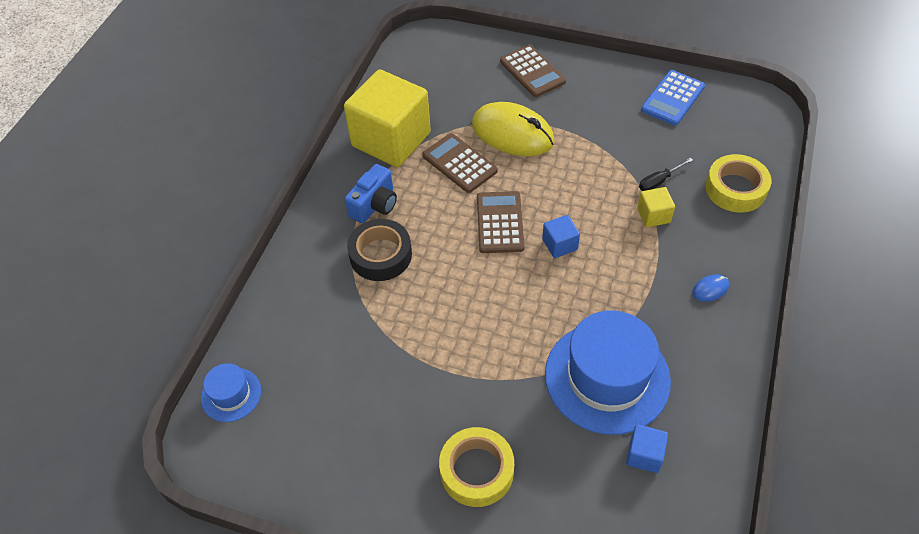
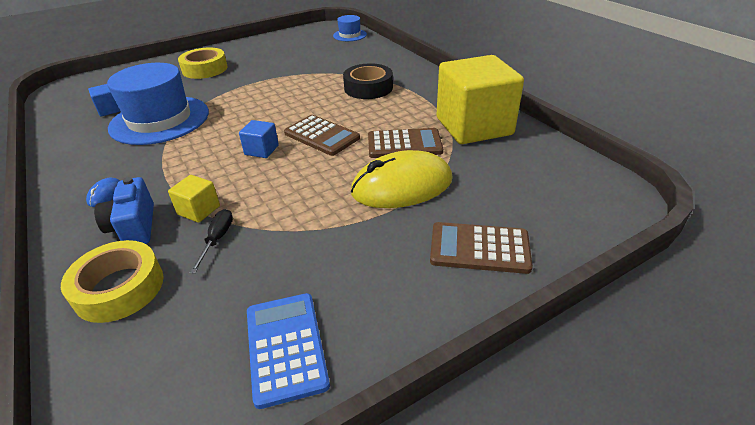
camera: 130 degrees right, 15 degrees down
(375, 205) = (413, 99): blue camera -> blue camera (134, 227)

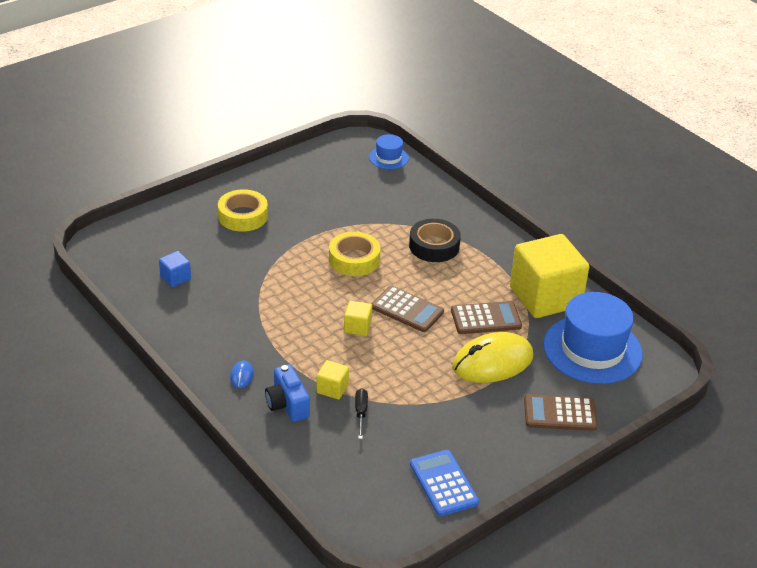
camera: 10 degrees left, 0 degrees up
(119, 288) = (308, 451): yellow tape -> yellow tape (354, 259)
(160, 120) = (237, 291): blue hat -> blue hat (592, 349)
(261, 150) = (357, 327): blue cube -> yellow cube

